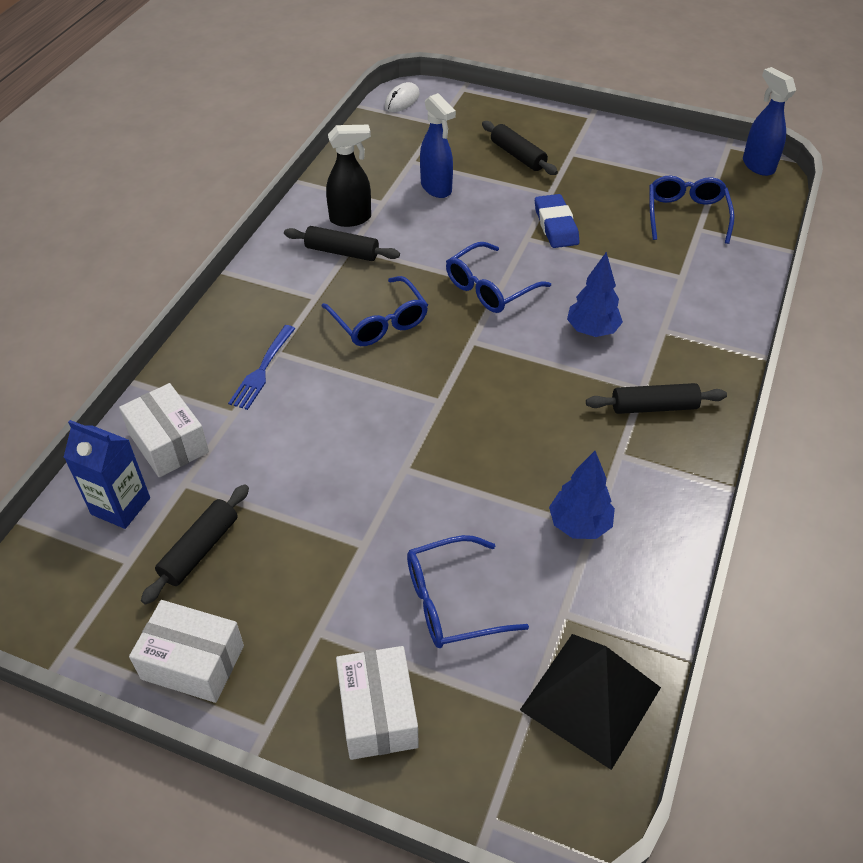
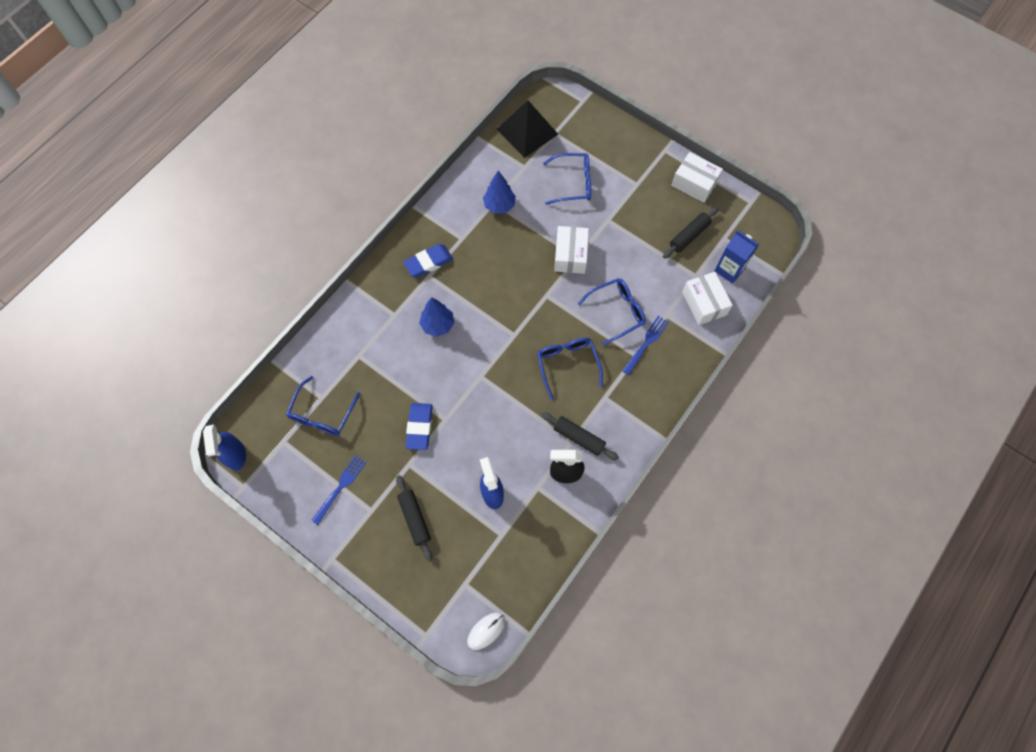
camera: 165 degrees left, 20 degrees up
(378, 713) = (617, 146): white box -> white box (570, 255)
(489, 288) = (488, 377): blue glasses -> blue glasses (617, 312)
(618, 163) = (340, 488): none -> blue fork
(654, 407) = (428, 262): black rolling pin -> blue eraser

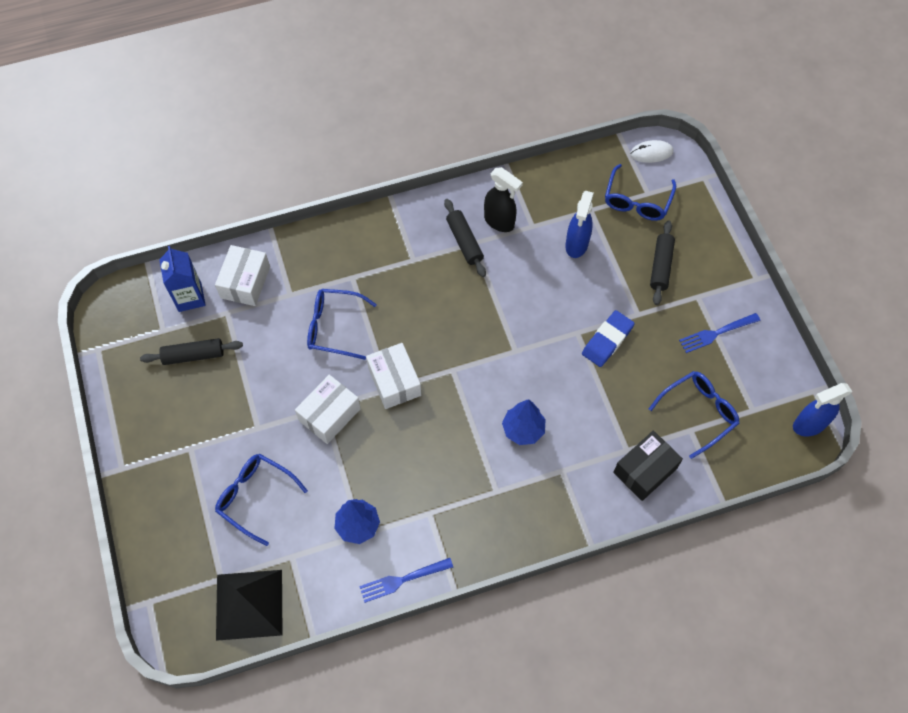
camera: 145 degrees left, 5 degrees down
(236, 456) = (808, 425): blue spray bottle -> blue spray bottle turned 135 degrees counterclockwise
(338, 349) = (645, 470): none -> black box
(428, 262) = (486, 508): blue eraser -> none
(567, 364) = (423, 309): blue glasses -> blue glasses (637, 201)
(646, 344) = (333, 281): blue fork -> blue fork (403, 579)
(694, 183) = (131, 407): white box -> white box (394, 381)

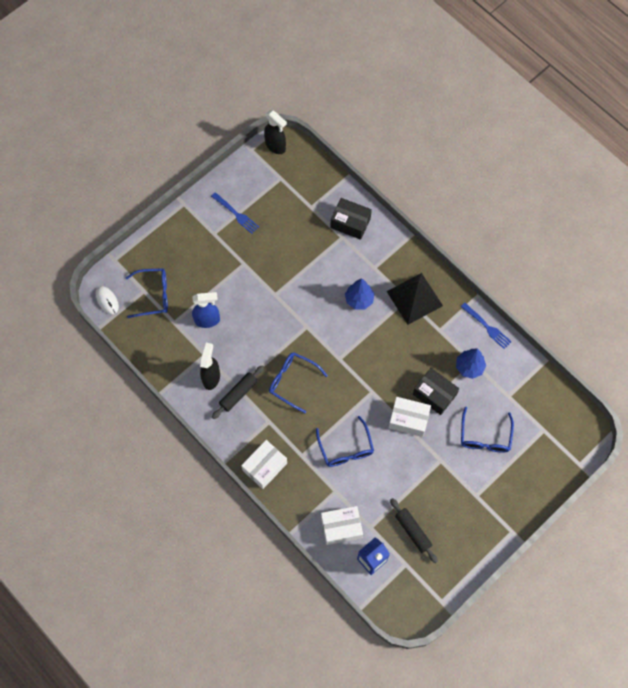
camera: 115 degrees left, 5 degrees up
(249, 604) = (548, 405): black pyramid -> black pyramid (414, 298)
(345, 462) = (434, 394): none -> black box
(394, 381) = (365, 390): white box -> white box (264, 467)
(607, 340) = (272, 275): blue eraser -> none
(661, 266) = (200, 262): black rolling pin -> none
(698, 413) = (297, 206): blue glasses -> blue glasses (292, 381)
(808, 425) = (275, 146): blue spray bottle -> black spray bottle

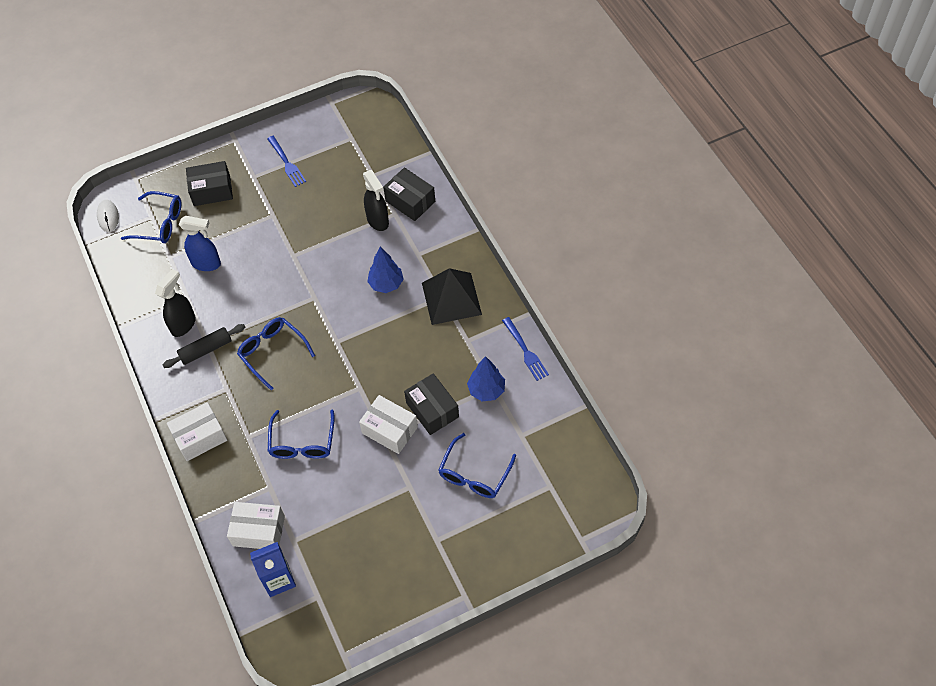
camera: 20 degrees right, 10 degrees down
(184, 254) = (212, 190): none -> black box
(275, 146) = (360, 105): black spray bottle -> black spray bottle (378, 221)
(413, 531) = (342, 560): black rolling pin -> none

